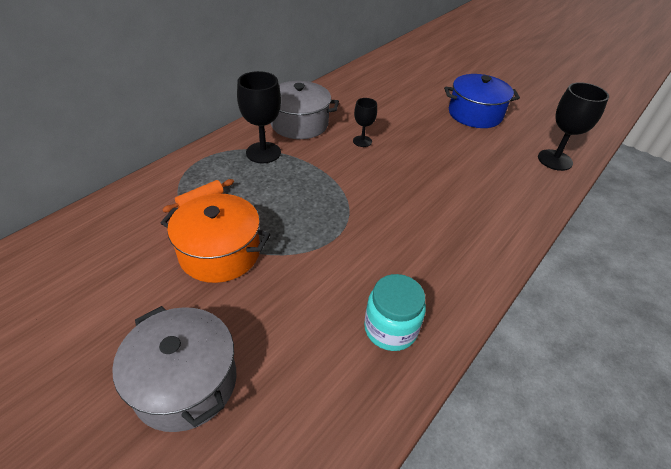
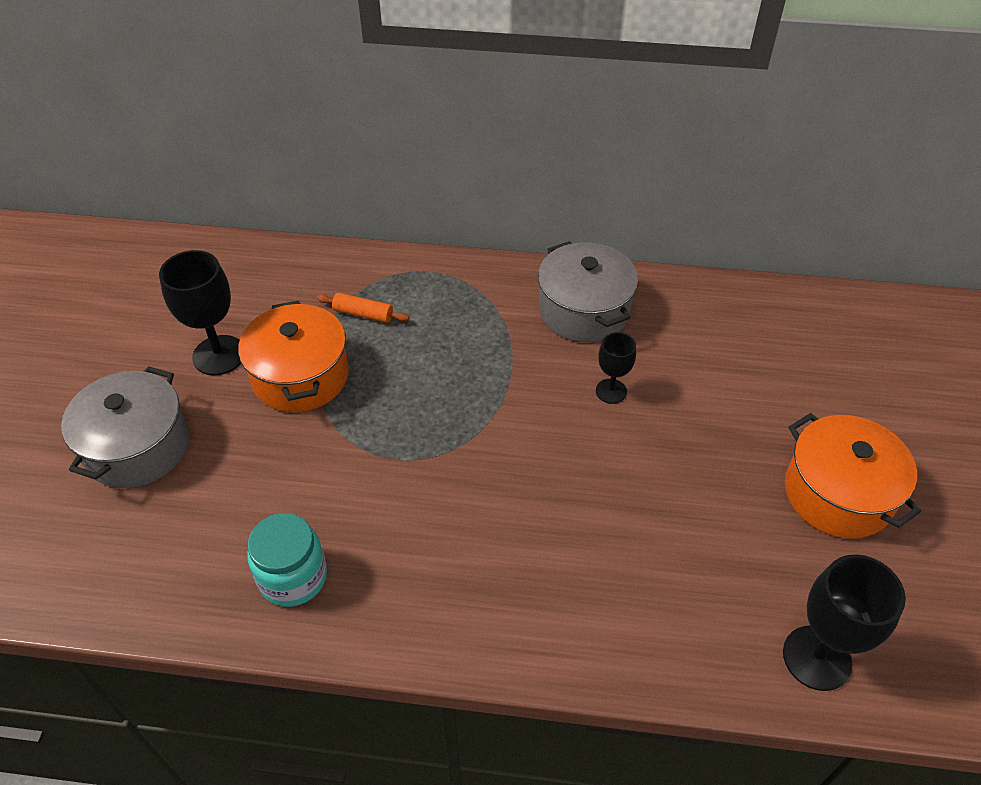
camera: 60 degrees right, 5 degrees up
(263, 153) = (490, 313): black goblet -> black goblet (219, 355)
(475, 114) = (838, 493): blue pot -> orange pot

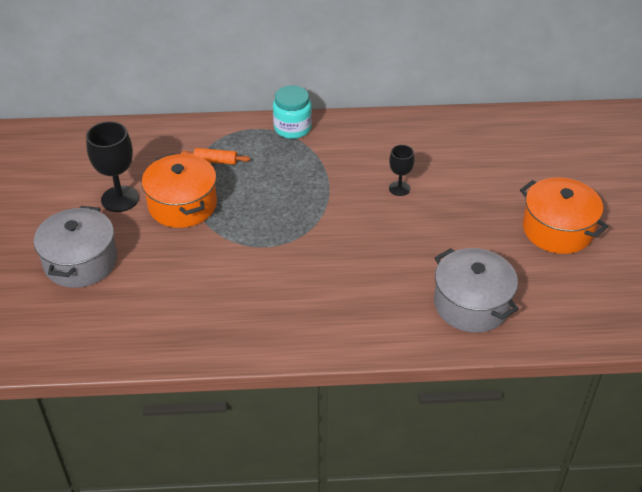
camera: 10 degrees left, 5 degrees down
(293, 577) = (214, 323): turquoise jar -> turquoise jar (292, 128)
(584, 310) = (370, 141): grey pot -> grey pot (471, 304)
(816, 658) = (558, 320): black goblet -> none

